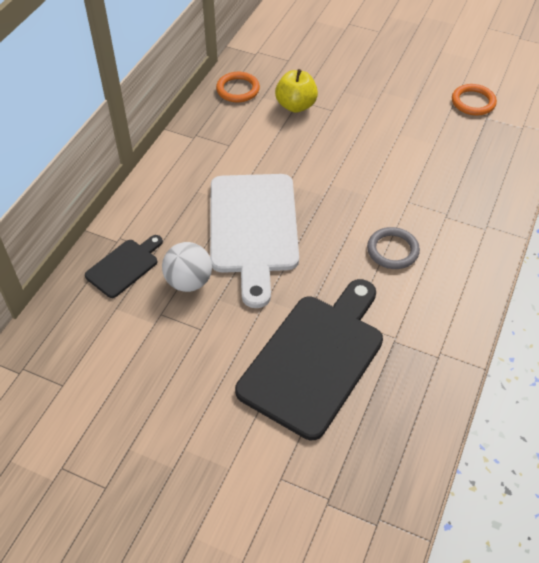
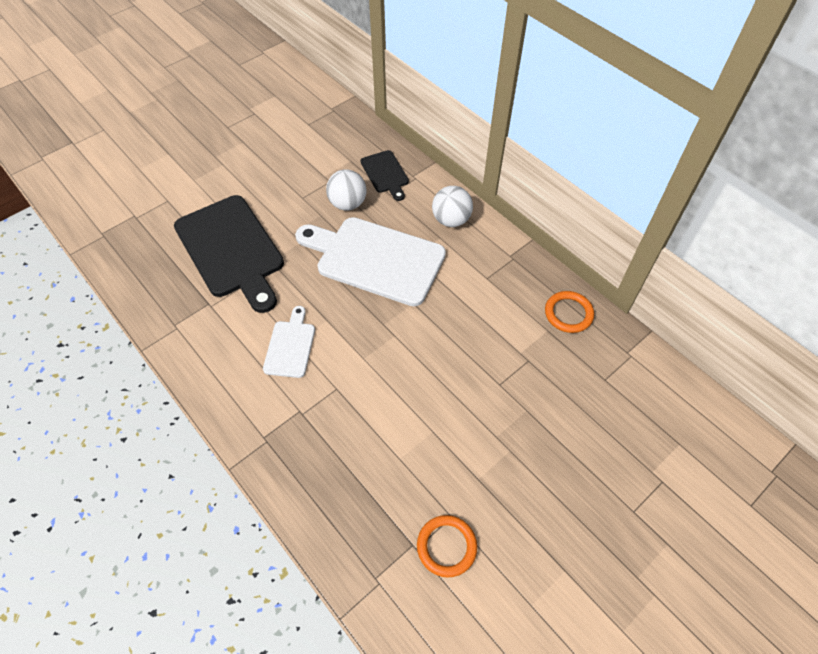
camera: 115 degrees right, 5 degrees up
(169, 190) = (451, 220): none -> white ball
(296, 106) = (520, 354): yellow apple -> none
(392, 250) = (290, 346): grey ring -> white cutting board

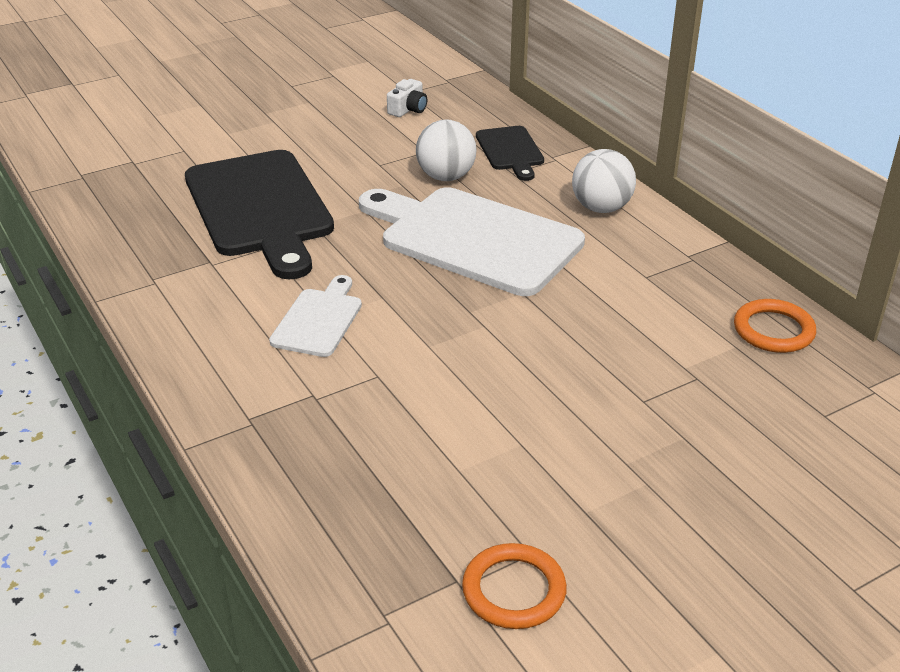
camera: 10 degrees right, 20 degrees down
(311, 141) = (408, 109): none -> white camera

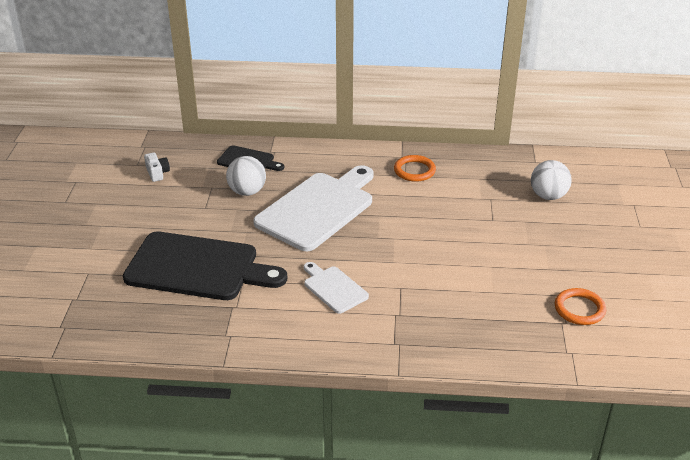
camera: 55 degrees left, 0 degrees up
(474, 239) = (317, 209): white cutting board -> white cutting board turned 150 degrees clockwise
(601, 208) = (335, 160): white ball -> white ball (548, 196)
(773, 330) = (478, 163): orange ring -> orange ring (414, 171)

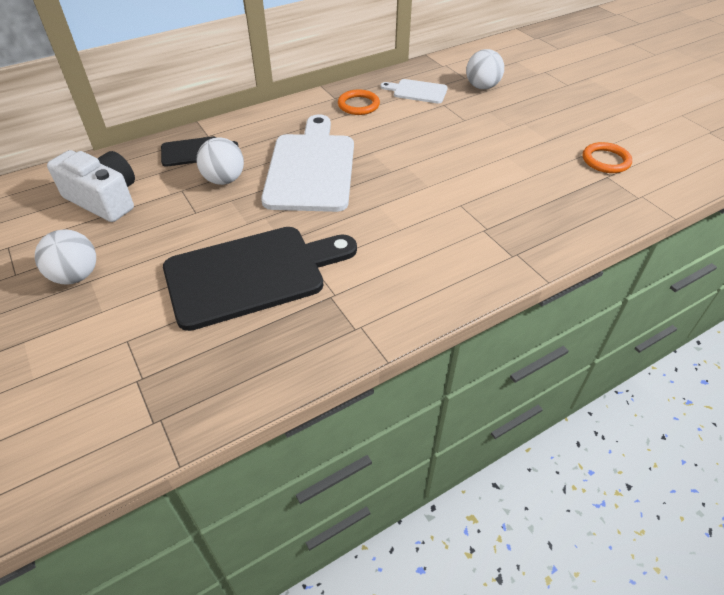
camera: 35 degrees left, 10 degrees up
(96, 218) = (76, 276): none -> white ball
(157, 173) = (104, 199): white camera -> white camera, size x2.15
(333, 288) = (406, 232): white cutting board -> white cutting board (417, 91)

